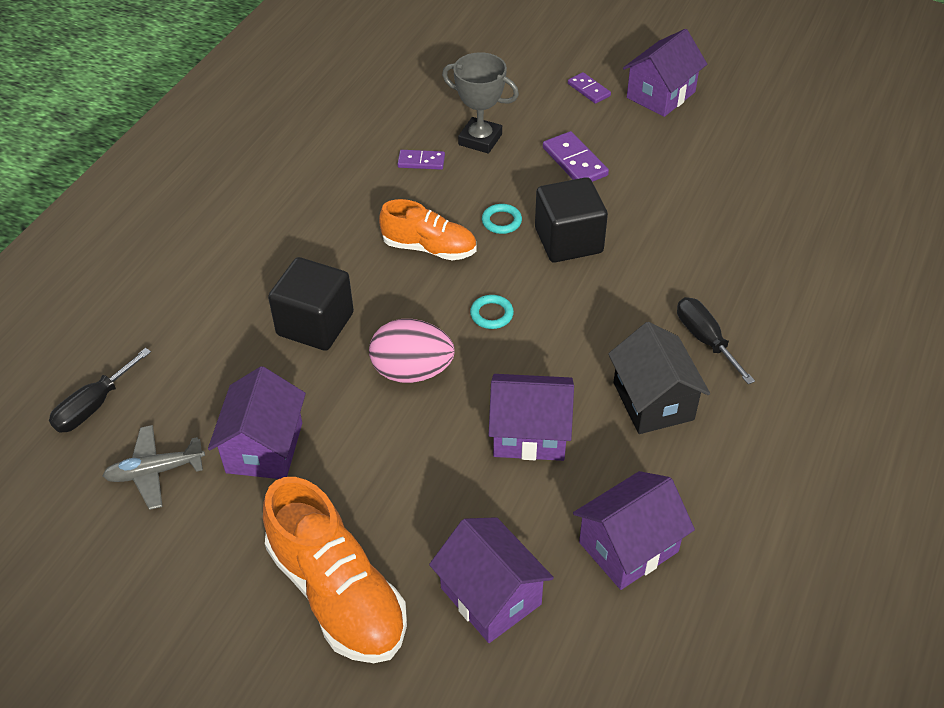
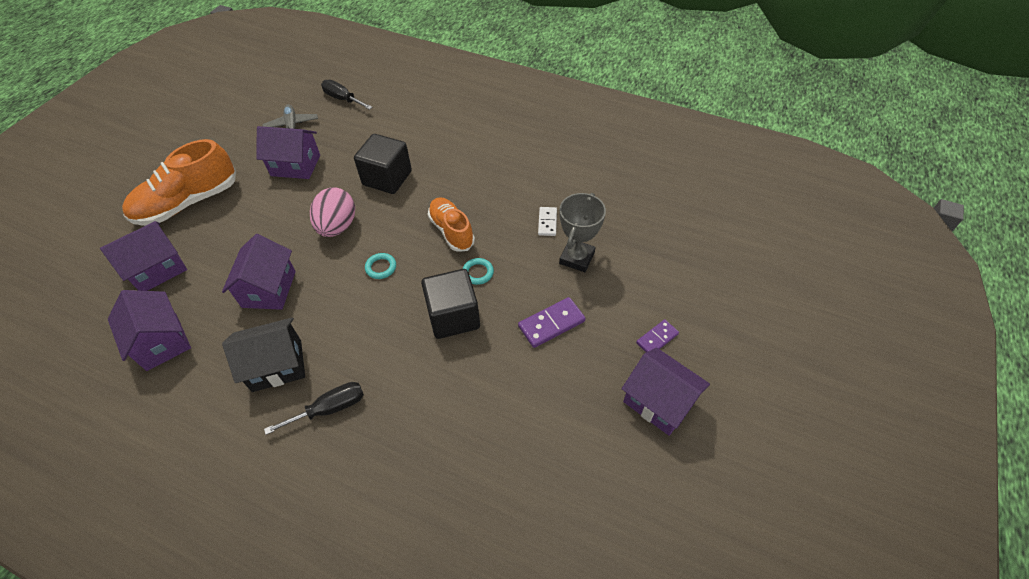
camera: 90 degrees right, 5 degrees up
(421, 161) = (547, 222): purple domino -> white domino
(429, 248) = (451, 231): orange shoe -> orange shoe turned 135 degrees clockwise

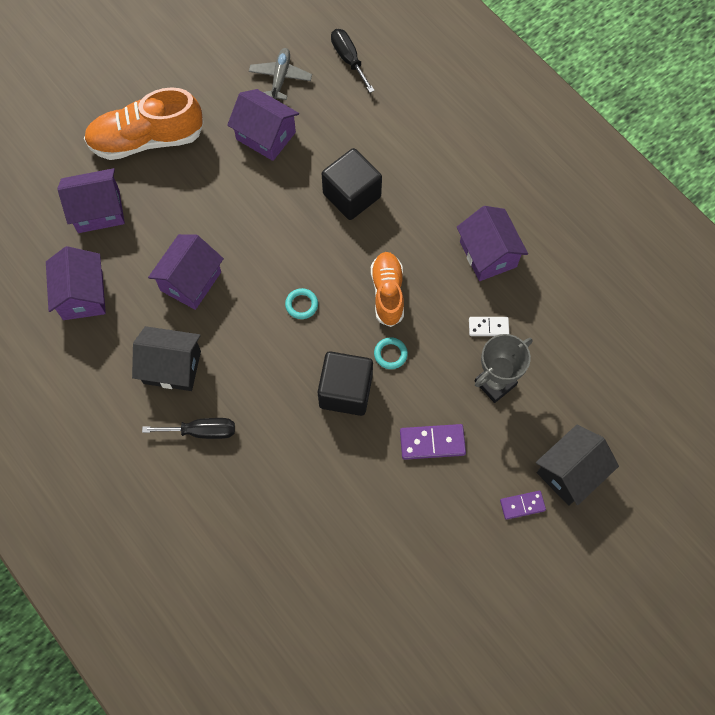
camera: 25 degrees right, 15 degrees up
(337, 226) = (279, 236): pink egg -> none
(547, 222) = (488, 327): white domino -> white domino turned 60 degrees clockwise
(658, 402) = (486, 565): purple house -> purple house (488, 254)
(678, 296) = (570, 472): none -> black house

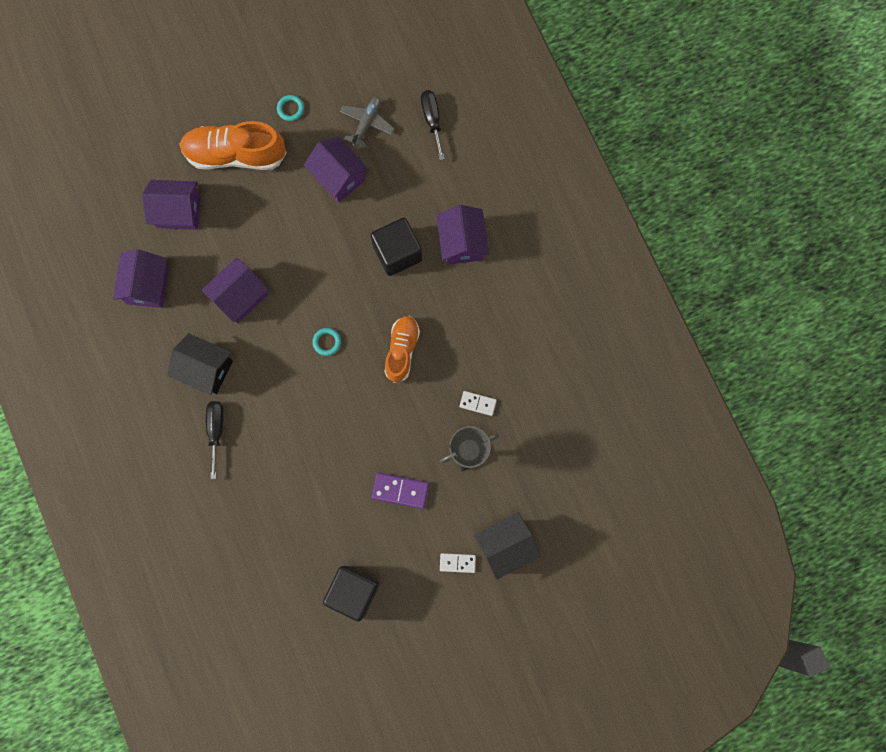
camera: 15 degrees right, 10 degrees up
(202, 431) = (216, 431): black screwdriver -> black screwdriver turned 105 degrees counterclockwise
(345, 391) = (342, 428): black cube -> black cube (353, 592)
(390, 354) = (388, 405): turquoise ring -> turquoise ring (290, 109)
(488, 254) = (498, 338): purple house -> purple house (461, 242)
(522, 505) = (457, 563): purple domino -> white domino

